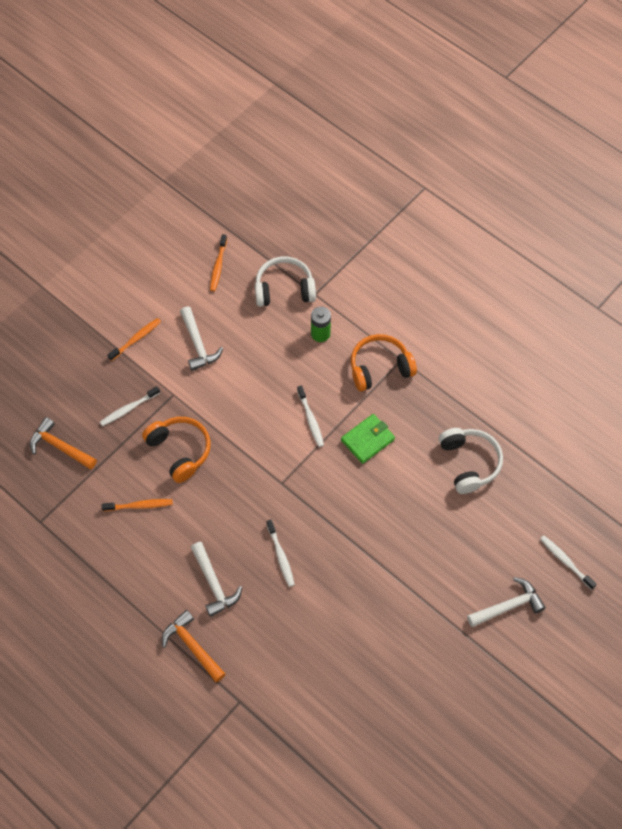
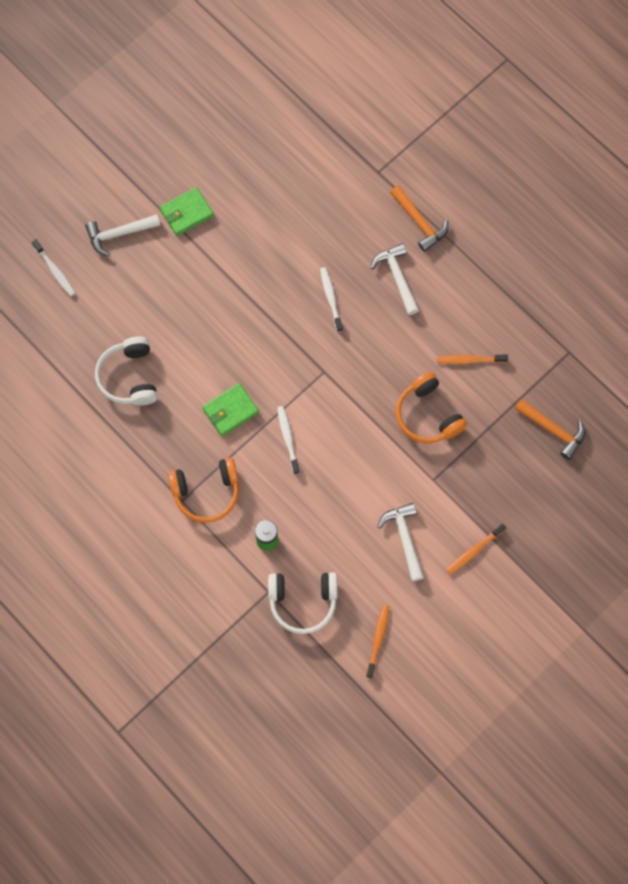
camera: 175 degrees left, 10 degrees up
(129, 409) = (481, 467): white toothbrush -> none
(441, 635) = (186, 213): none -> green wallet

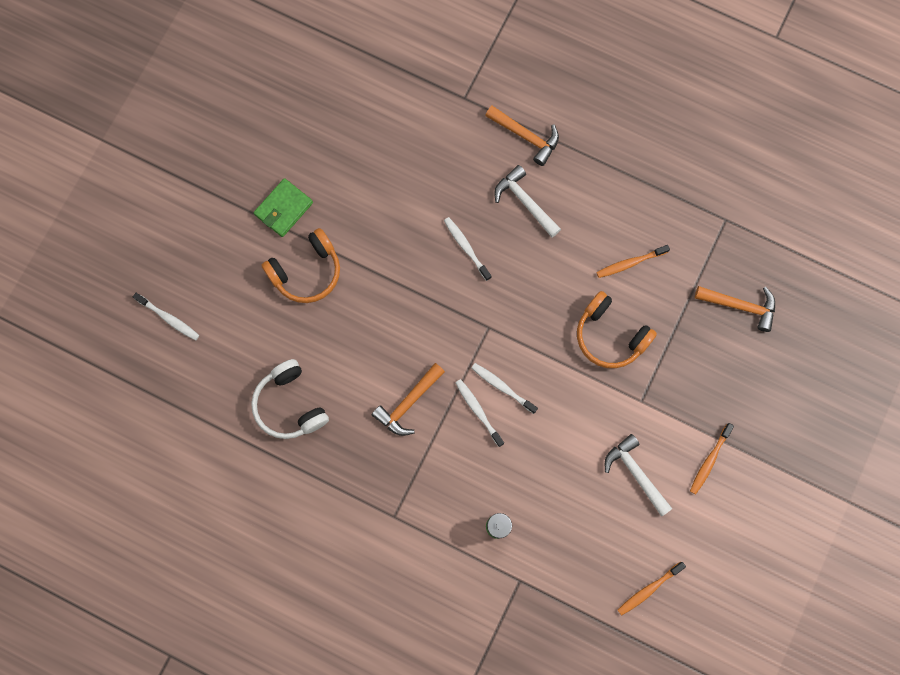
camera: 20 degrees left, 5 degrees up
(119, 234) = (221, 256): white hammer -> none
(206, 492) = (416, 499): orange headphones -> orange headphones (307, 272)
(230, 411) = (408, 403): green wallet -> orange hammer
(303, 602) = (558, 578): white headphones -> none
(316, 426) = (502, 387): none -> white toothbrush
(378, 639) = (649, 589): orange toothbrush -> orange toothbrush turned 120 degrees counterclockwise

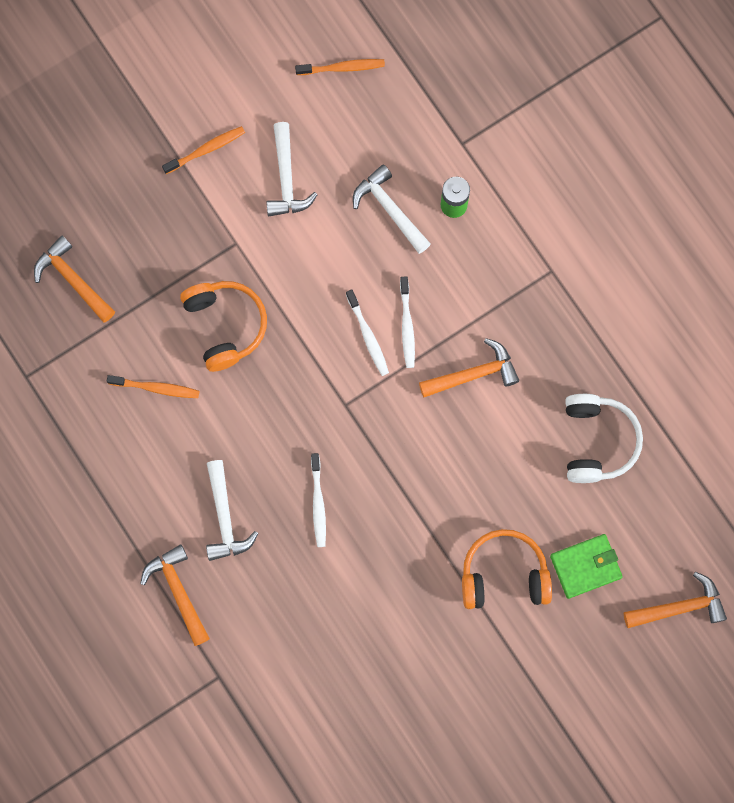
camera: 150 degrees left, 0 degrees up
(169, 318) = (679, 607): white toothbrush -> orange hammer
(284, 209) = (491, 661): green wallet -> green wallet (585, 566)
(543, 494) = (390, 209): none -> white hammer

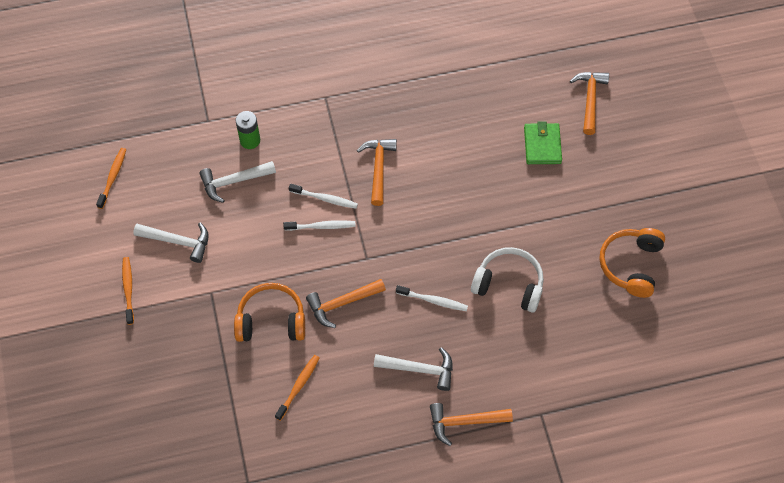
camera: 70 degrees left, 15 degrees down
(73, 280) = (185, 420): orange hammer -> orange hammer (342, 303)
(504, 574) = (530, 197): orange headphones -> orange headphones (631, 265)
(597, 441) = (457, 109): white headphones -> white headphones (509, 284)

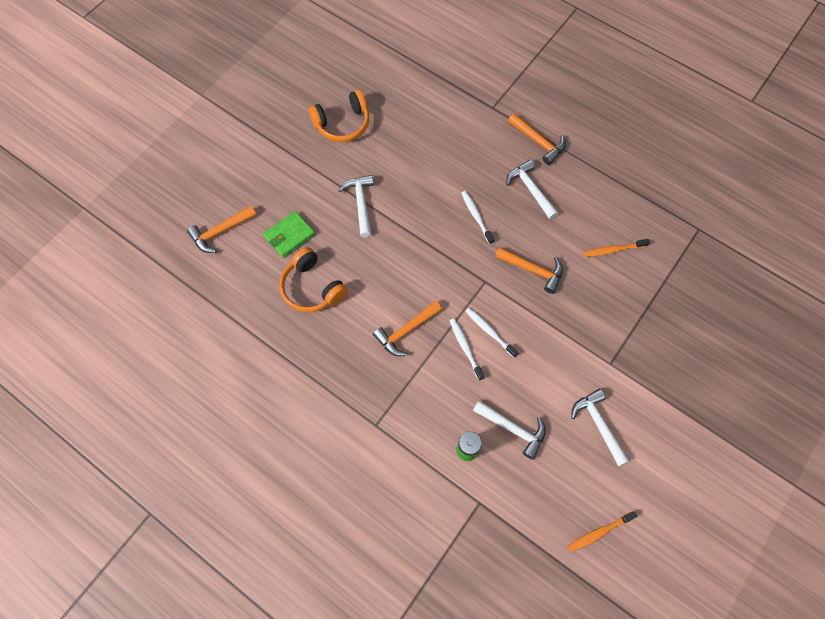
camera: 130 degrees left, 5 degrees up
(128, 289) = (667, 425): orange toothbrush -> none
(271, 320) = (589, 305): orange headphones -> orange headphones (312, 288)
(509, 284) = (422, 181): white headphones -> none
(528, 219) = (361, 203): none -> white hammer

